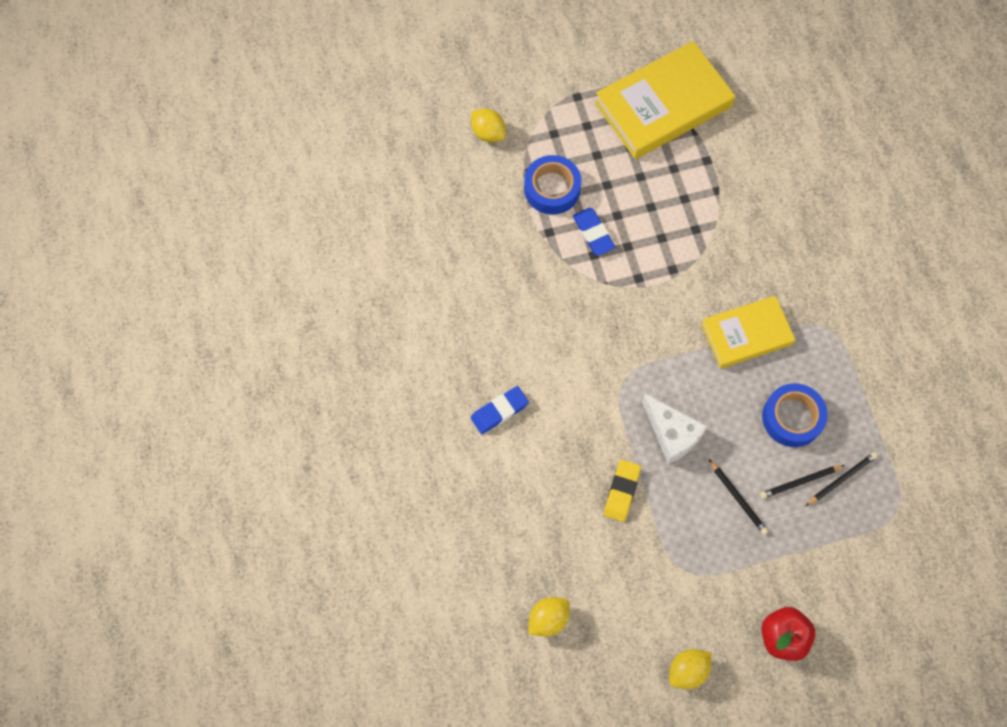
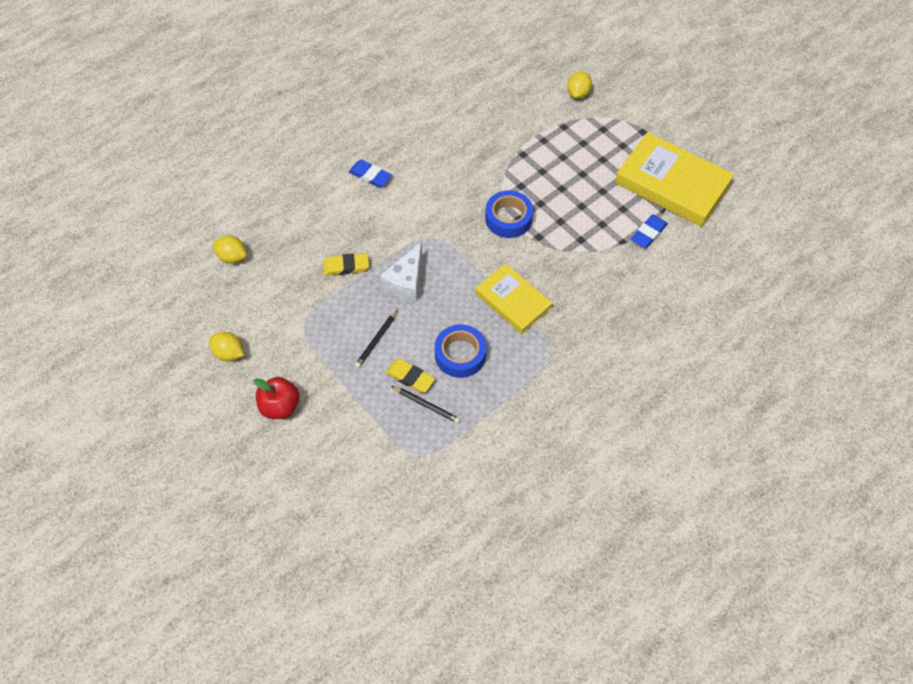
camera: 65 degrees right, 10 degrees down
(552, 189) = (558, 144): blue tape -> blue tape (508, 218)
(593, 233) = (538, 179): blue eraser -> blue eraser (648, 233)
(800, 482) = (410, 377): black pencil -> yellow eraser

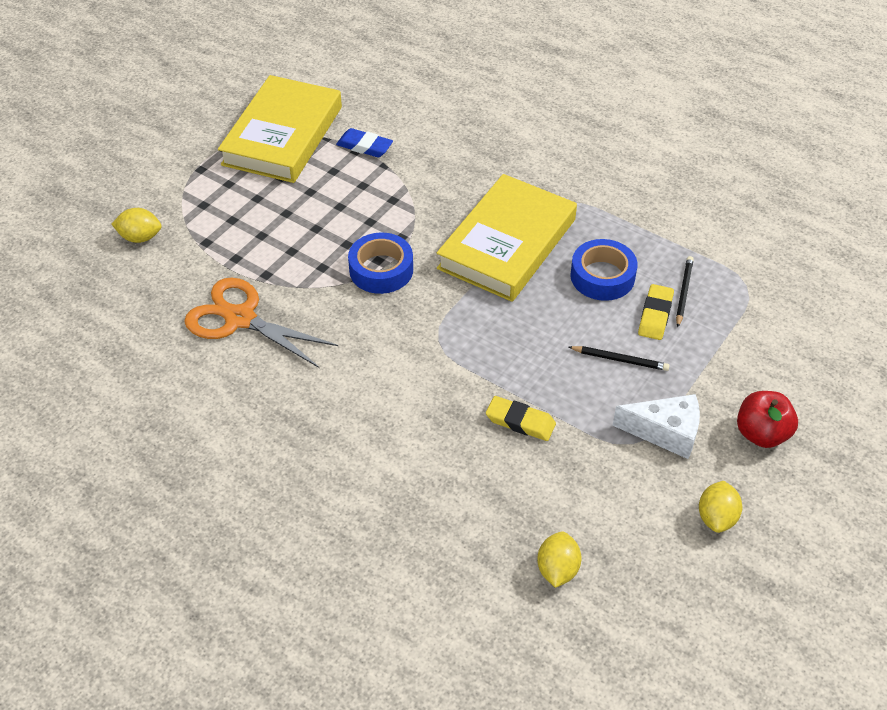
camera: 105 degrees left, 10 degrees down
(346, 266) = (520, 421): yellow eraser -> yellow eraser turned 45 degrees counterclockwise
(370, 176) = (349, 435): blue eraser -> none
(406, 281) = (519, 351): white cheese -> white cheese (665, 432)
(486, 136) = (240, 319): none -> orange scissors
(513, 301) = (507, 244): yellow book -> yellow book, size x1.59

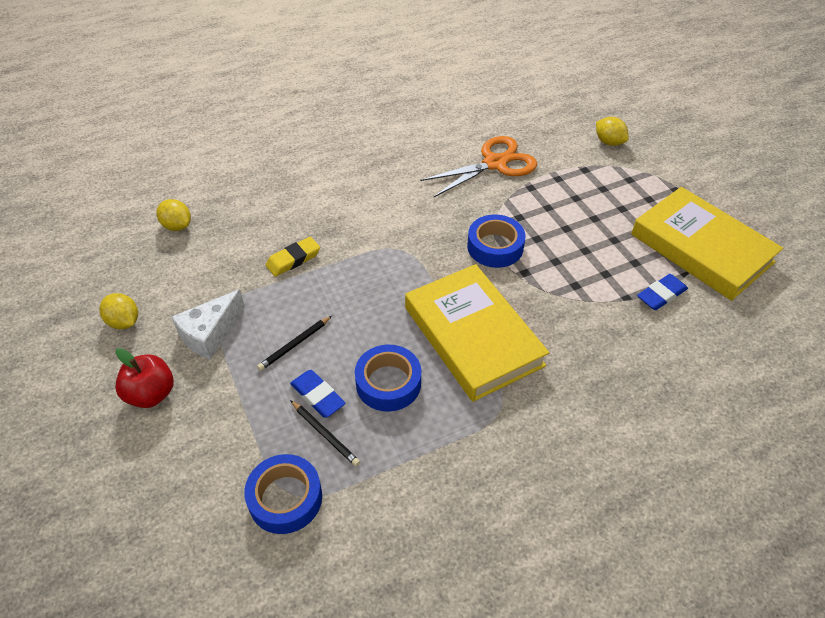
camera: 120 degrees right, 0 degrees up
(140, 237) = (609, 142): yellow lemon -> yellow lemon turned 75 degrees counterclockwise
(655, 315) = (317, 396): yellow eraser -> blue eraser
(753, 288) = (285, 498): none -> blue tape

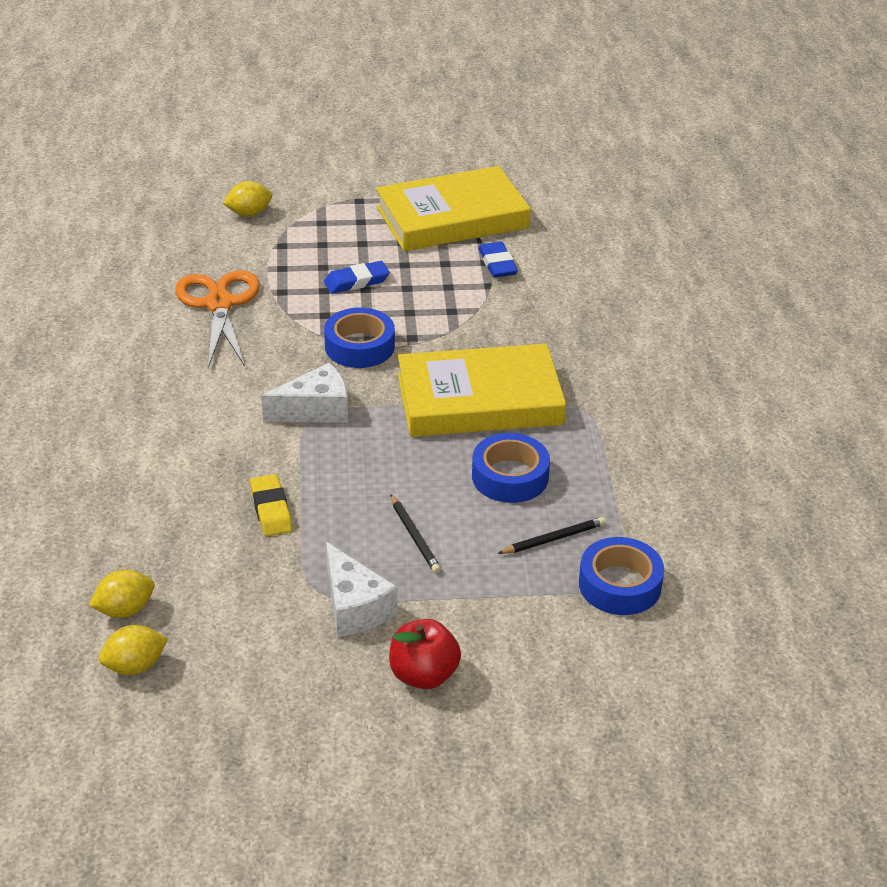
camera: 70 degrees left, 10 degrees down
(124, 322) = (283, 688): yellow lemon -> yellow lemon (135, 666)
(317, 396) = (500, 533): blue eraser -> blue eraser (356, 281)
(408, 247) = (315, 410): none -> white cheese

